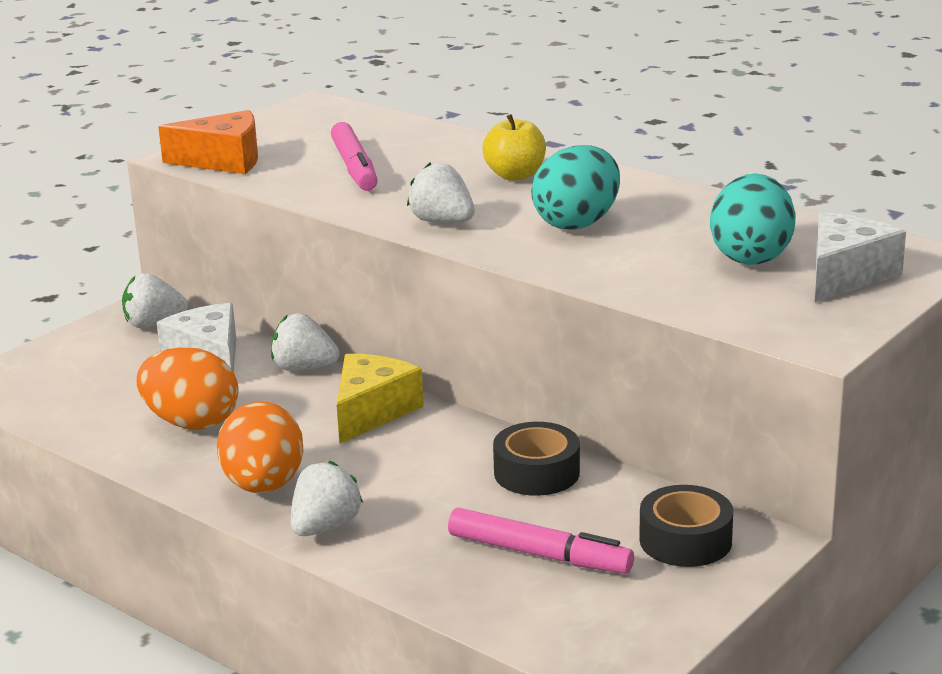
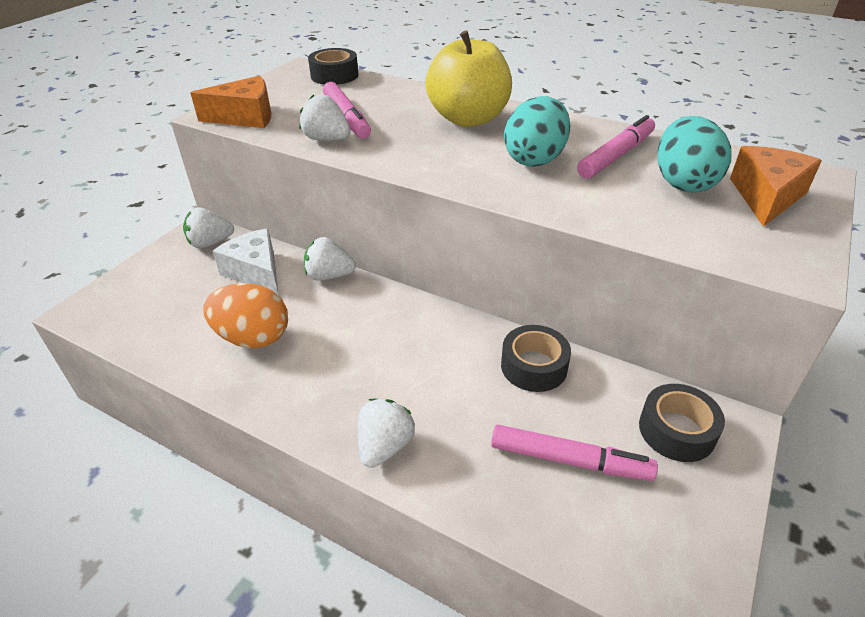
camera: 10 degrees left, 15 degrees up
(264, 486) = (323, 402): orange egg -> none
(355, 116) = (334, 75): none -> black tape
(372, 411) = (390, 314): yellow cheese -> none
(442, 222) = (431, 164): white strawberry -> white strawberry (327, 139)
(515, 175) = (468, 119): yellow apple -> yellow apple, size x1.78
(686, 225) = (616, 156): none -> pink marker
(845, 275) = (766, 197): white cheese -> orange cheese

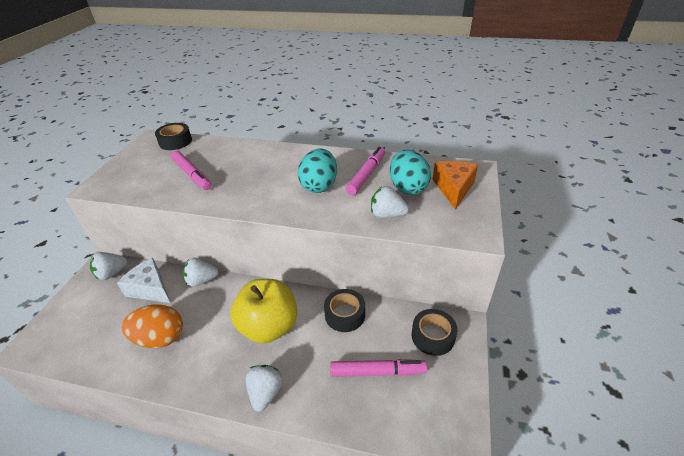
camera: 15 degrees left, 0 degrees up
(245, 117) = (120, 185): orange cheese -> none
(327, 139) = (182, 194): white strawberry -> white strawberry (387, 215)
(468, 119) = (272, 162): yellow apple -> yellow apple (269, 326)

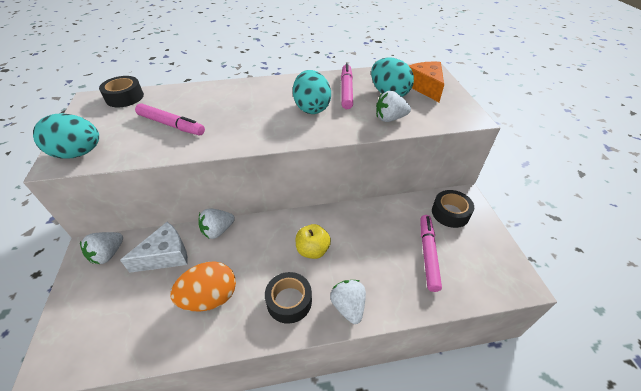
camera: 25 degrees left, 5 degrees up
(112, 184) = (78, 153): none -> turquoise egg
(150, 289) = (165, 255): white cheese -> white cheese turned 135 degrees clockwise
(269, 326) = (312, 250): yellow apple -> yellow apple, size x0.56
(345, 315) = (372, 219): black tape -> black tape (289, 301)
(377, 372) = (428, 254): pink marker -> pink marker turned 60 degrees counterclockwise

